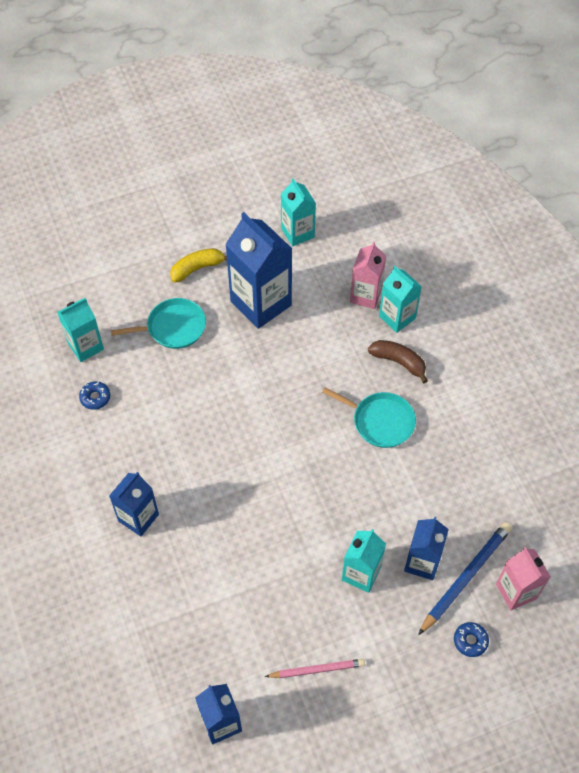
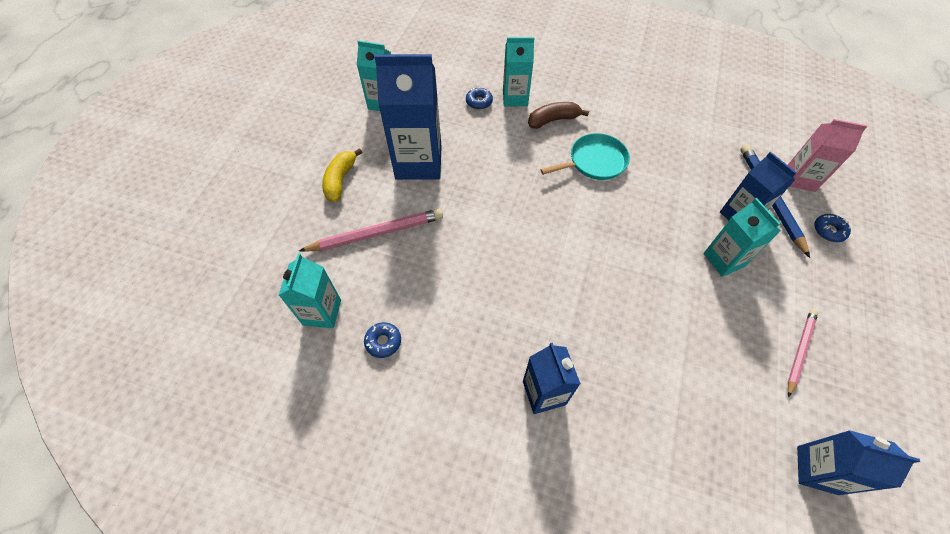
camera: 50 degrees left, 0 degrees up
(173, 327) = (376, 233): turquoise pan -> pink pencil
(365, 295) = (479, 102): pink carton -> blue donut

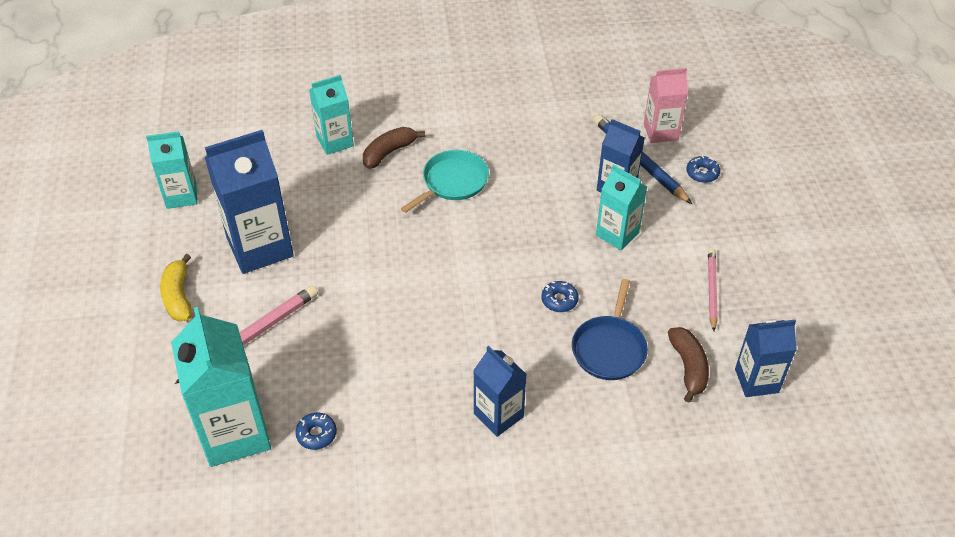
camera: 25 degrees left, 10 degrees down
(322, 312) = (235, 433): turquoise carton -> turquoise carton, size x1.68
(479, 102) = (295, 159): blue donut -> blue donut (559, 300)
(674, 369) = (609, 348): none -> blue pan
(747, 423) = (688, 367): none -> brown banana

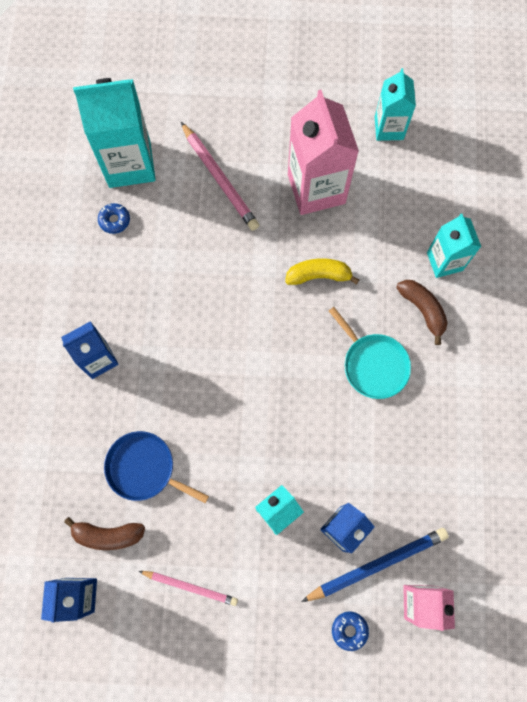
camera: 100 degrees right, 25 degrees up
(178, 296) = (272, 126): yellow banana -> yellow banana (319, 275)
(260, 247) = (316, 189): blue carton -> pink carton
(559, 300) = (207, 436): blue donut -> none

